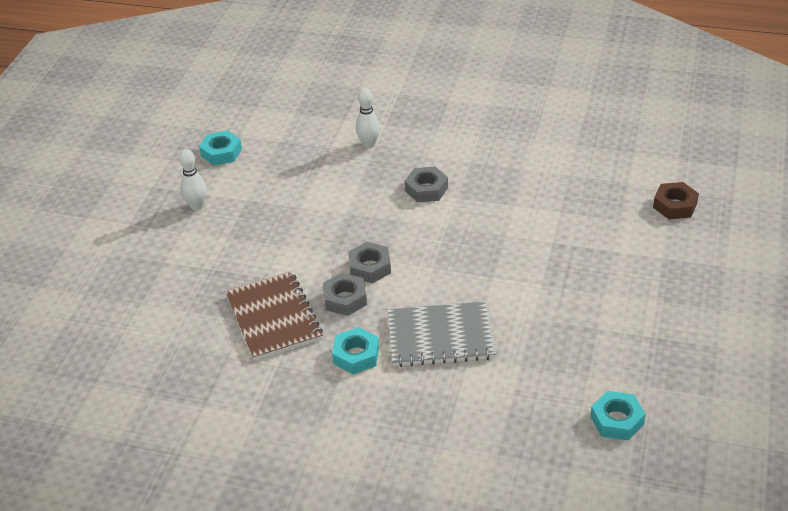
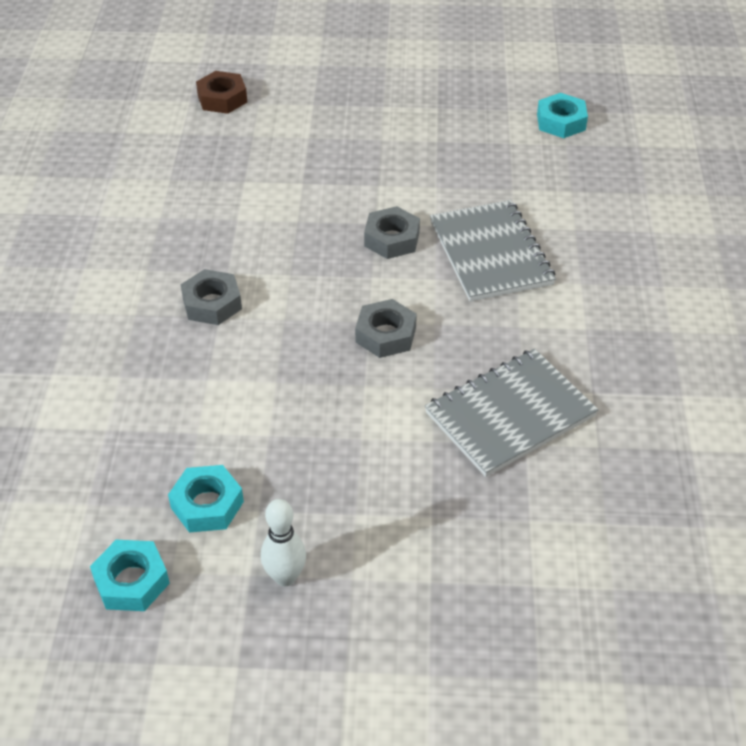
camera: 105 degrees left, 5 degrees up
(274, 317) = (510, 414): brown notebook -> grey notebook
(345, 299) = (452, 348): grey nut -> grey nut (391, 239)
(356, 355) = (547, 320): turquoise nut -> turquoise nut (207, 505)
(369, 144) = (105, 383): white bowling pin -> none

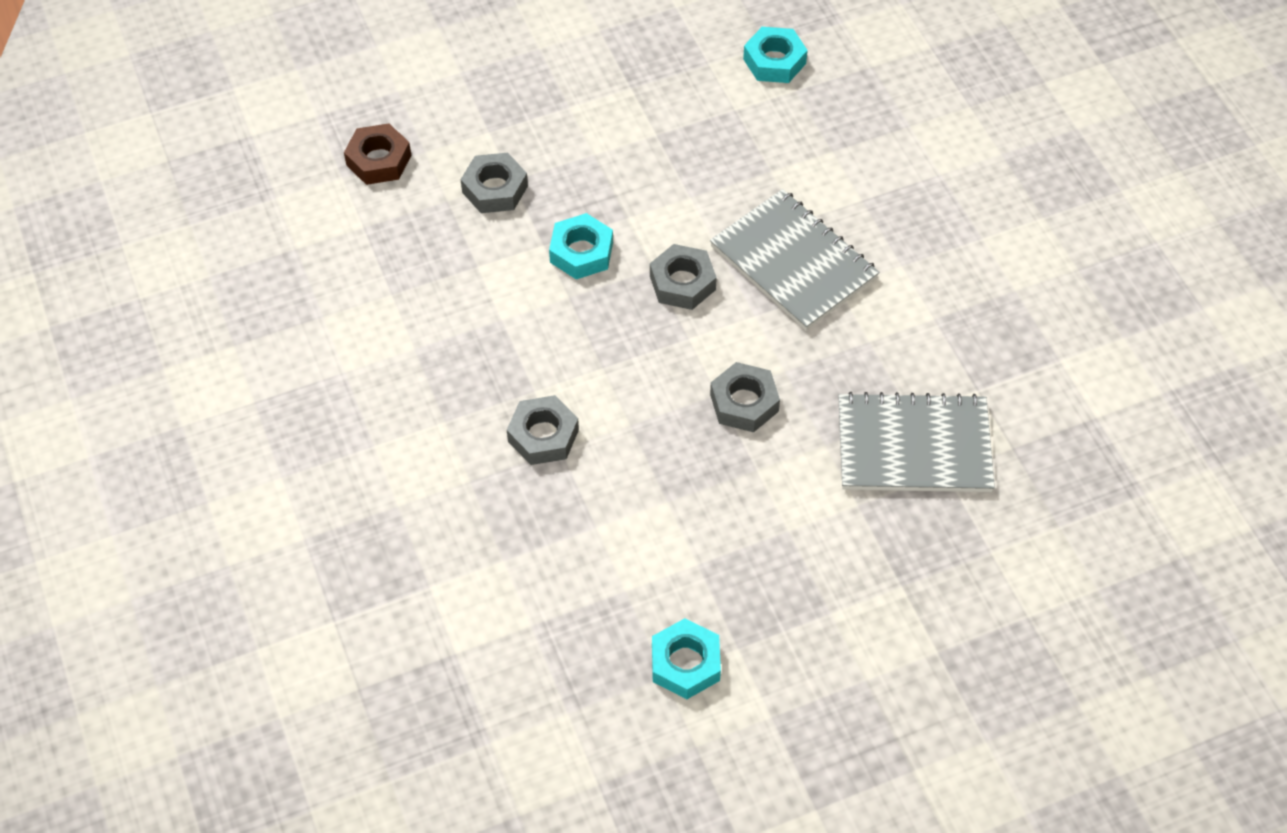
camera: 25 degrees left, 10 degrees up
(131, 581) = (665, 772): turquoise nut -> turquoise nut (581, 252)
(285, 577) = (805, 704): white bowling pin -> none
(292, 139) = (495, 189): none -> grey nut
(510, 414) = (913, 446): grey notebook -> grey notebook turned 60 degrees clockwise

